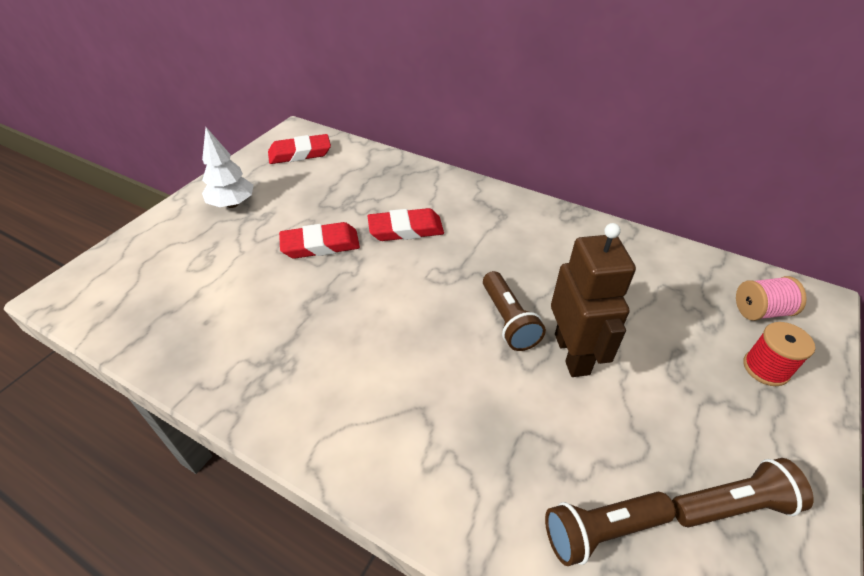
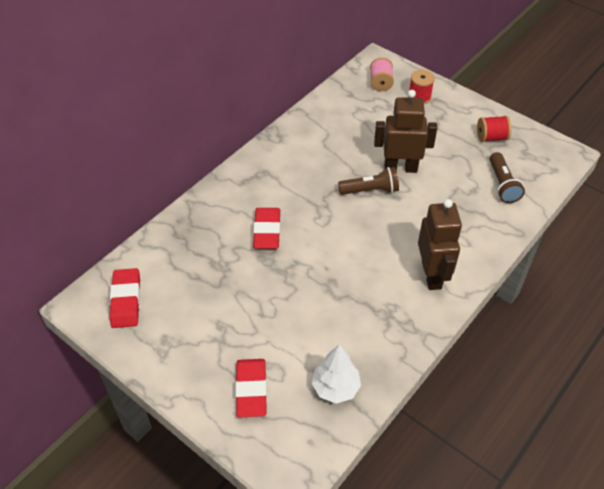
camera: 80 degrees left, 5 degrees up
(232, 204) = (196, 353): white tree -> white tree (335, 388)
(320, 245) = (272, 286): red eraser -> red eraser (251, 390)
(351, 413) = (432, 275): none -> brown robot
(733, 505) = (491, 137): brown flashlight -> red spool

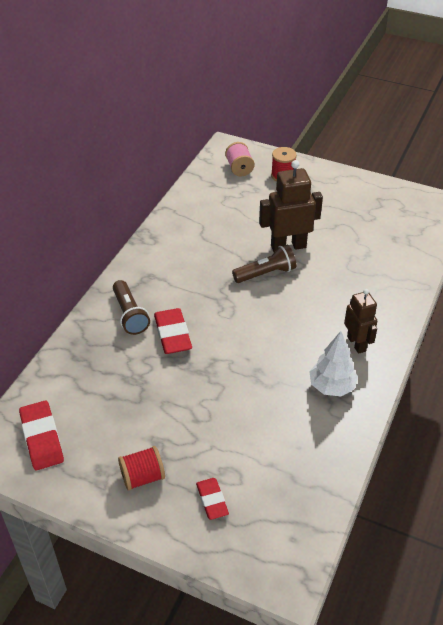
camera: 15 degrees left, 5 degrees down
(251, 390) = (212, 500): red eraser -> red eraser, size x0.64
(335, 388) = (300, 477): white tree -> white tree (331, 386)
(432, 275) = (356, 343): brown robot -> brown robot, size x0.65
(491, 137) = (366, 201): red spool -> red spool (142, 477)
(502, 185) = (393, 244): brown flashlight -> brown flashlight (130, 315)

